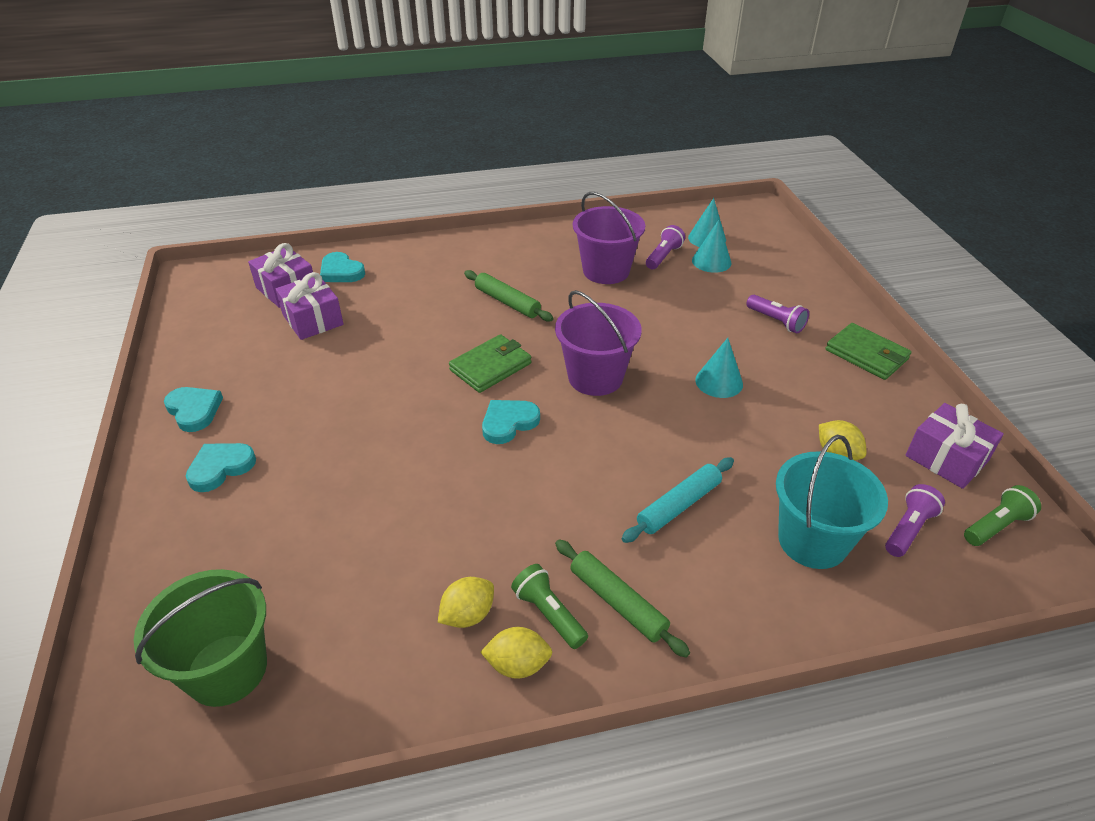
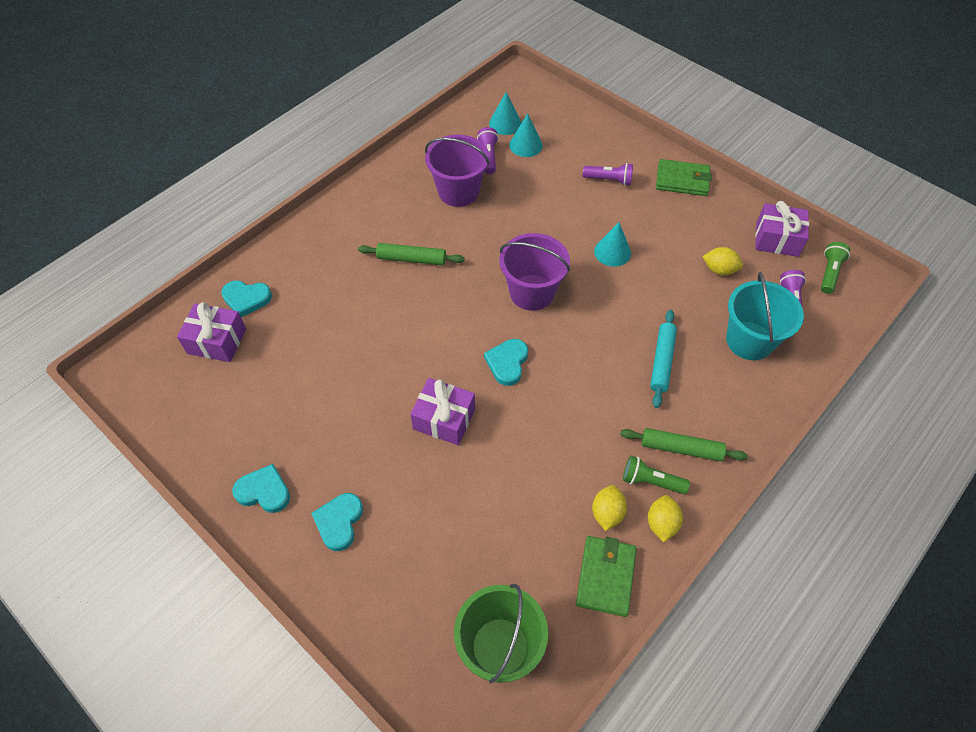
camera: 35 degrees left, 15 degrees up
(313, 320) = (272, 357): purple gift -> purple gift (444, 419)
(490, 366) = (452, 323): green wallet -> green wallet (605, 576)
(517, 665) = (661, 524): yellow lemon -> yellow lemon turned 45 degrees counterclockwise

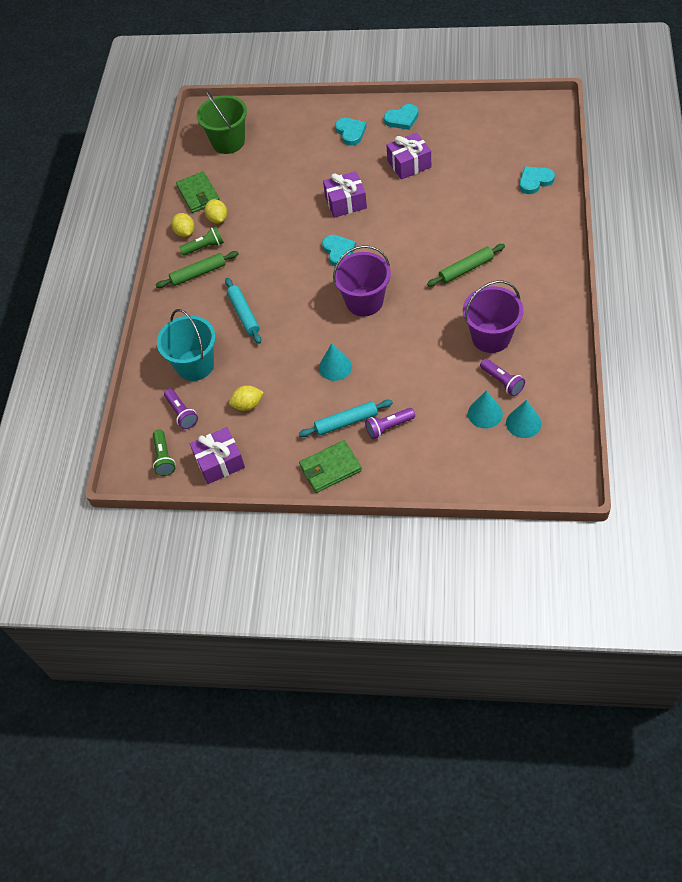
camera: 150 degrees right, 0 degrees up
(217, 341) = (519, 153): purple gift -> purple gift (409, 164)
(641, 204) = (346, 422): none -> turquoise rolling pin

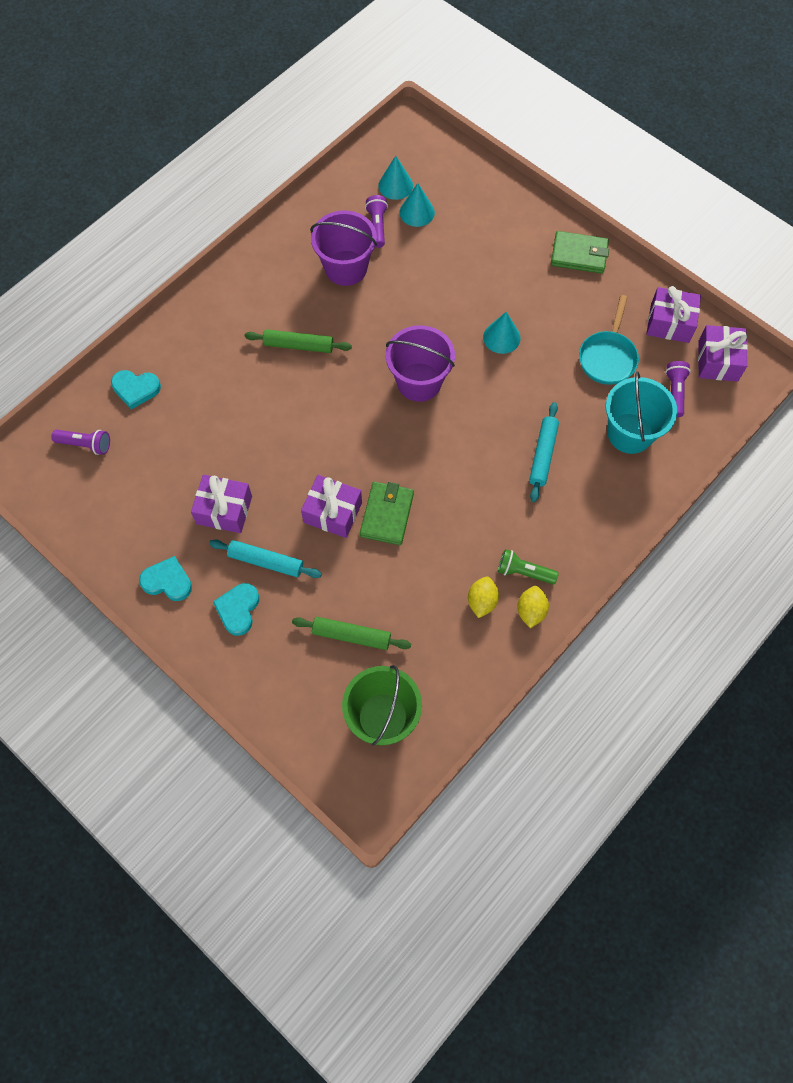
camera: 150 degrees left, 10 degrees up
(164, 458) = (718, 361): green flashlight -> purple gift
(198, 194) = (477, 658): green wallet -> green wallet (387, 514)
(198, 274) = (554, 541): green rolling pin -> green rolling pin (351, 635)
(248, 405) = (608, 357): yellow lemon -> turquoise pan
(338, 251) = (393, 456): turquoise heart -> none
(346, 422) = (534, 282): turquoise rolling pin -> turquoise rolling pin (266, 561)
(389, 427) = (502, 254): purple flashlight -> purple flashlight (85, 444)

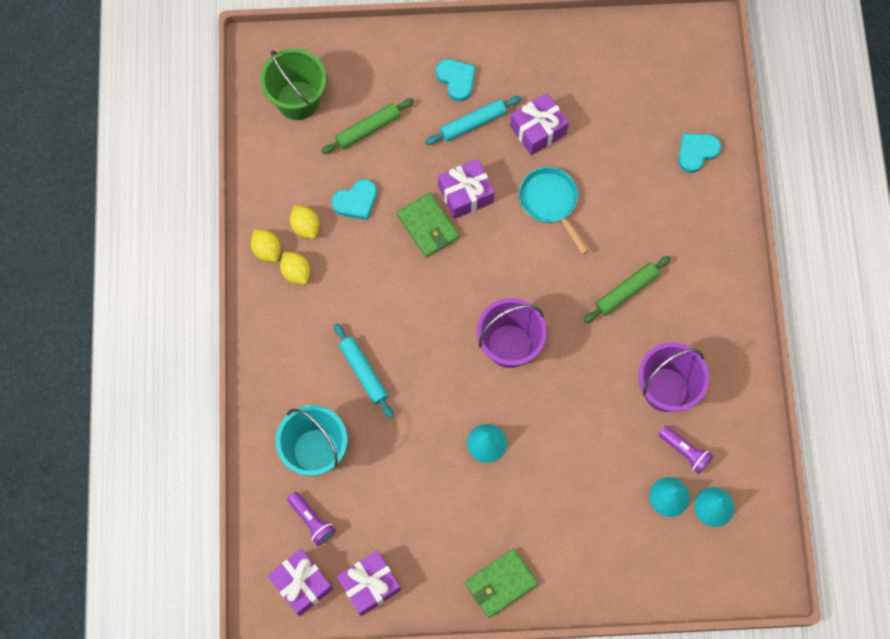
camera: 135 degrees right, 5 degrees up
(85, 444) = (680, 86): purple flashlight -> none
(167, 581) = (520, 56): turquoise heart -> turquoise heart (356, 201)
(524, 572) = (296, 272): green flashlight -> yellow lemon
(608, 357) = (390, 503): turquoise pan -> turquoise pan (550, 202)

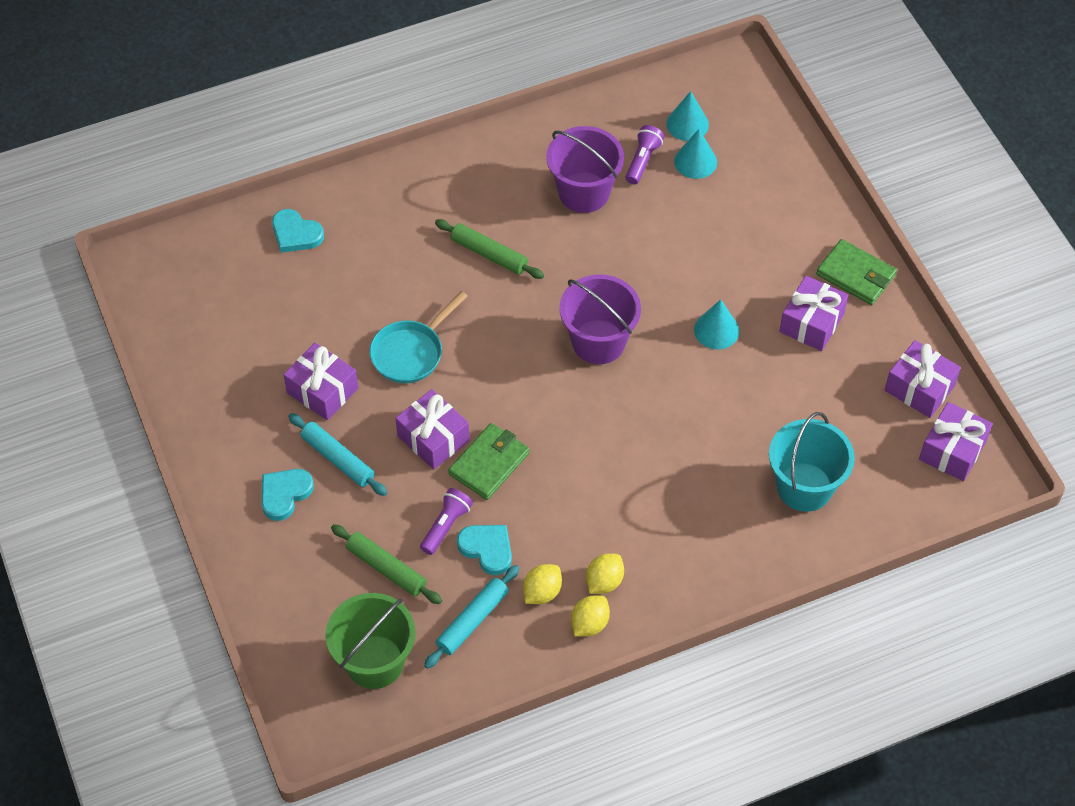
camera: 110 degrees left, 15 degrees down
(312, 520) = (881, 464): purple flashlight -> purple flashlight (446, 526)
(363, 372) = (693, 471): turquoise rolling pin -> turquoise rolling pin (472, 621)
(466, 524) = (811, 323): none -> purple gift

